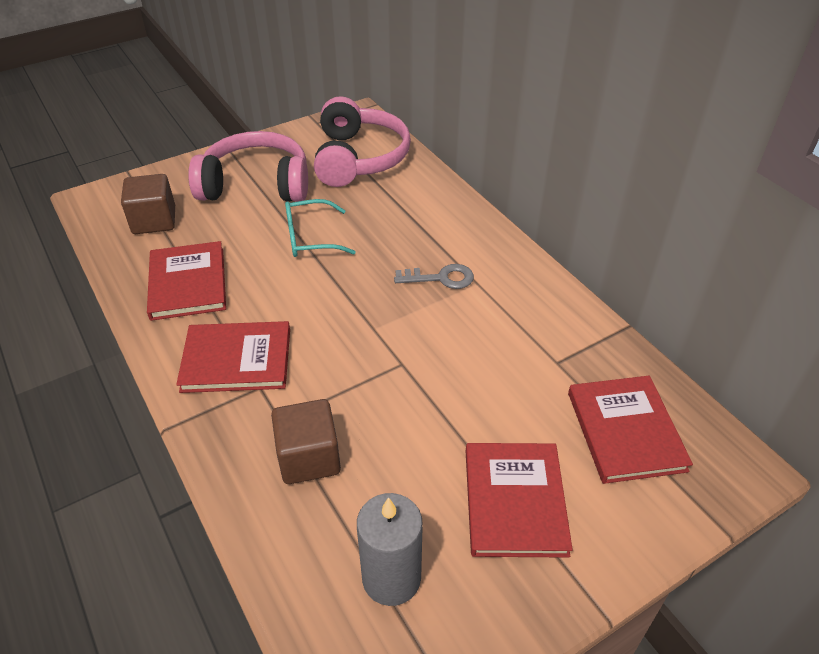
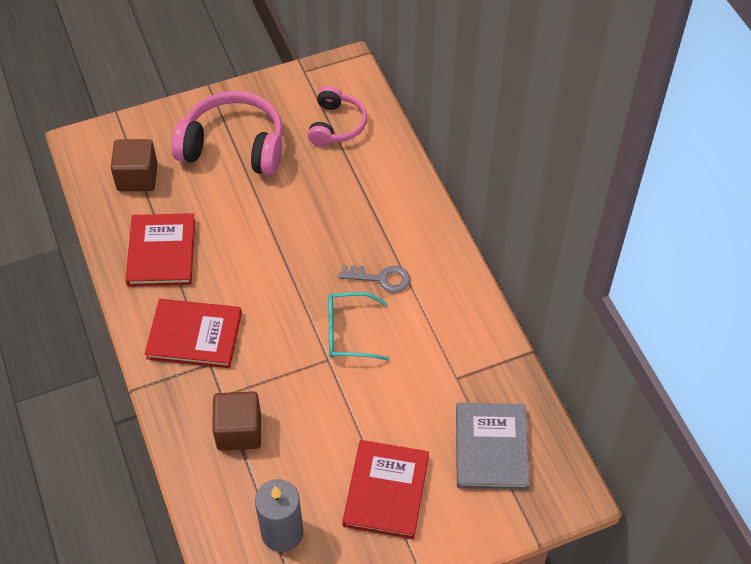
camera: 10 degrees right, 10 degrees up
(311, 238) = (274, 217): turquoise glasses -> turquoise glasses (349, 333)
(359, 158) = (336, 125): pink headphones -> pink headphones, size x0.60
(625, 431) = (491, 448): red book -> grey book

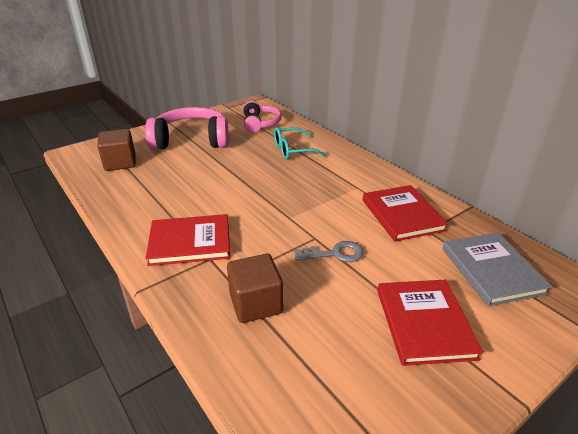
camera: 15 degrees left, 20 degrees down
(161, 252) = (148, 197): red book -> red book (402, 215)
(282, 532) = (340, 387): grey candle -> none
(349, 333) = (324, 219): turquoise glasses -> turquoise glasses (293, 150)
(381, 278) = (331, 186): grey key -> grey key (335, 254)

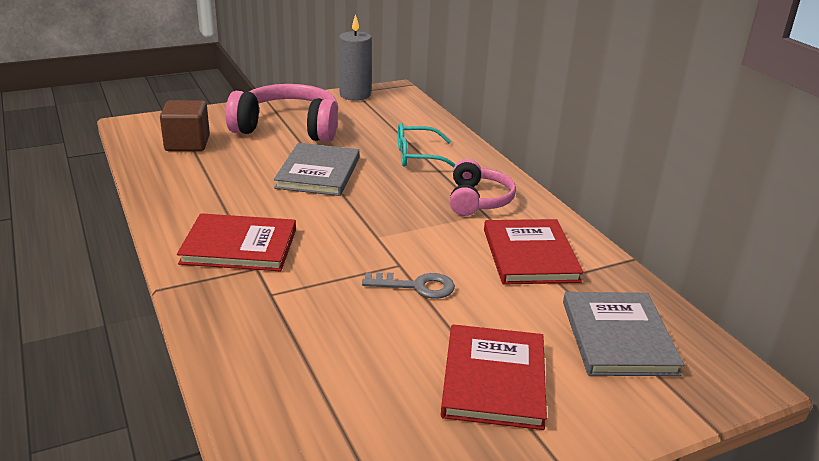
camera: 10 degrees right, 5 degrees down
(227, 172) = (318, 173): none -> grey book
(229, 109) = (355, 95): none -> grey candle
(256, 303) = (292, 324): brown cube -> none
(260, 124) = (388, 118): pink headphones -> pink headphones (478, 200)

